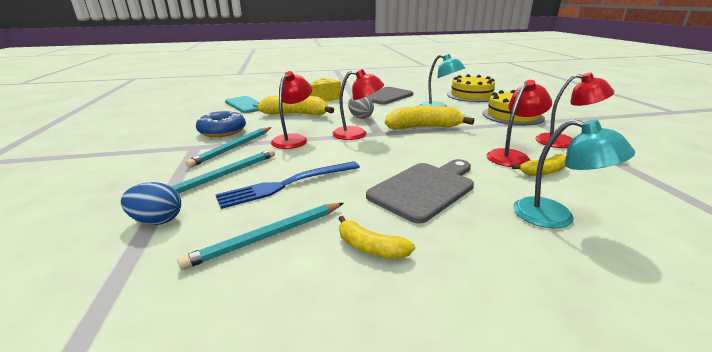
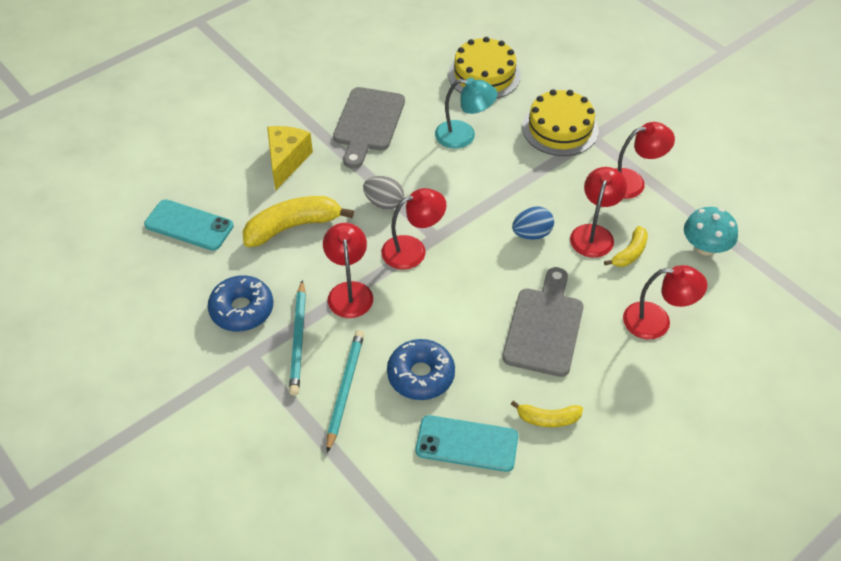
camera: 30 degrees left, 25 degrees up
(157, 221) = (359, 472): blue egg -> blue egg (531, 234)
(268, 236) = (467, 444): turquoise pencil -> turquoise phone
(287, 184) = (421, 375): blue fork -> blue donut
(424, 127) = (477, 202): yellow banana -> none
(556, 217) = (657, 322): turquoise lamp -> red lamp
(637, 186) = (705, 247): none -> turquoise mushroom

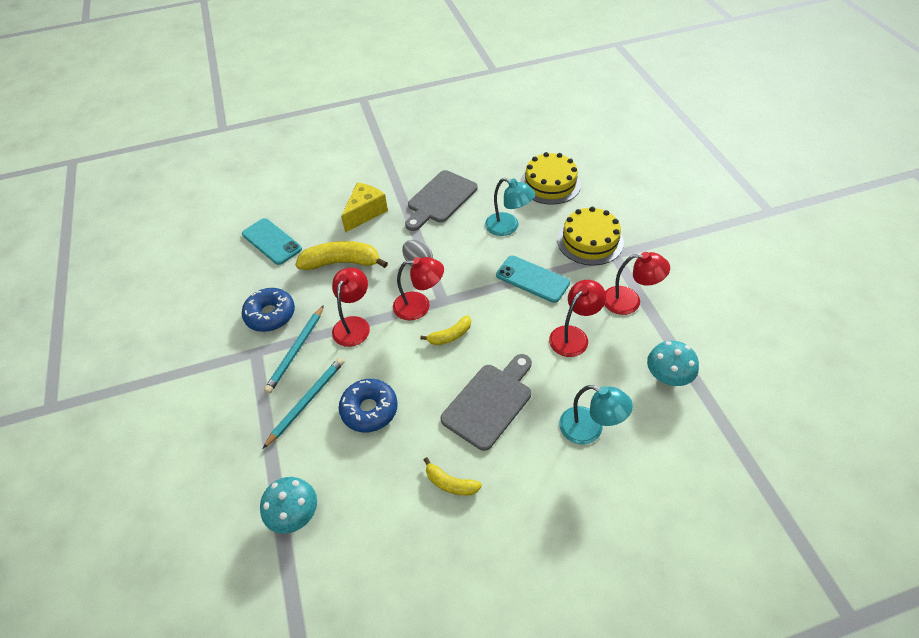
camera: 25 degrees right, 0 degrees up
(402, 505) = (295, 514): none -> turquoise mushroom
(467, 444) = (373, 481): turquoise phone -> turquoise phone (532, 279)
(531, 234) = (520, 321): blue egg -> none
(629, 253) = (596, 361): yellow banana -> yellow banana (450, 336)
(657, 322) = (590, 429): red lamp -> turquoise lamp

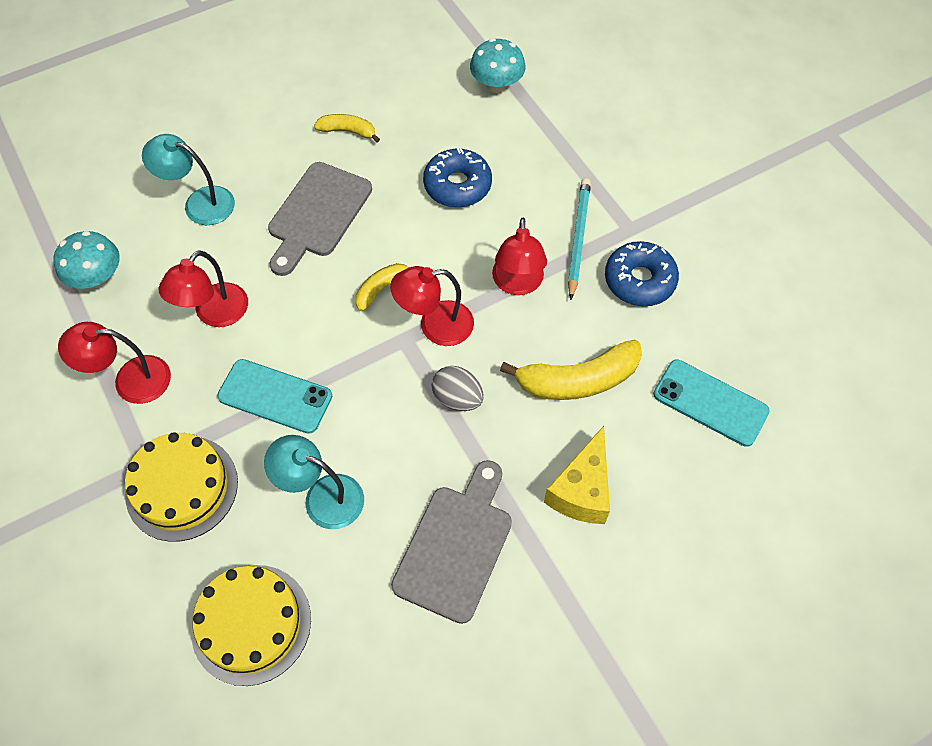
camera: 165 degrees right, 10 degrees up
(306, 401) = (535, 182): turquoise pencil -> none

